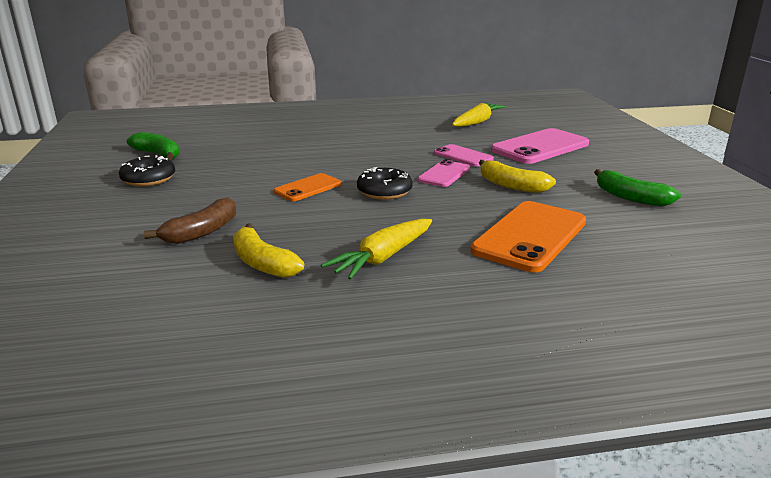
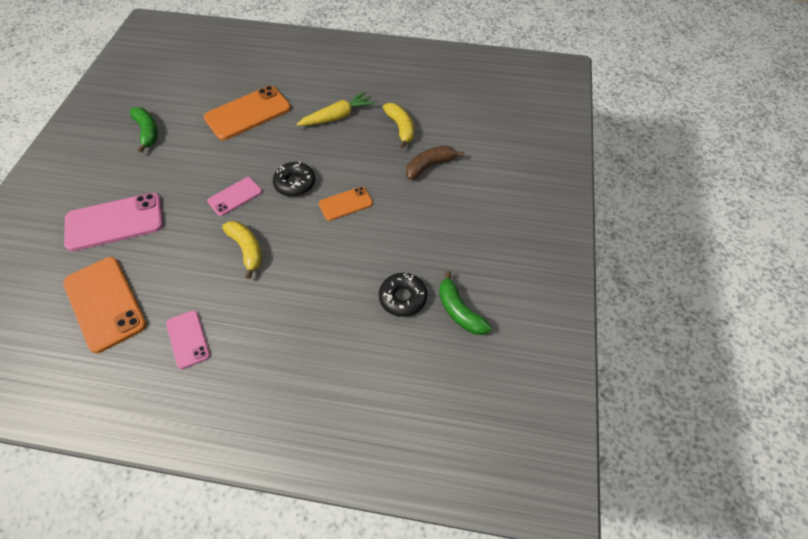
camera: 160 degrees left, 30 degrees up
(148, 179) = (466, 255): black donut -> black donut (403, 298)
(463, 156) = (194, 224): pink phone -> pink phone (188, 339)
(477, 122) = (105, 303): yellow carrot -> orange phone
(511, 185) = (204, 167): yellow banana -> yellow banana (247, 250)

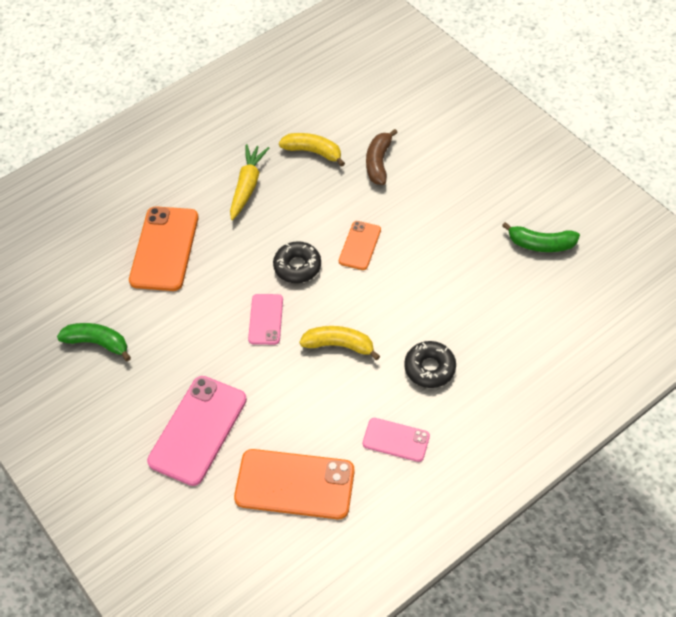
camera: 45 degrees left, 0 degrees up
(403, 298) = (495, 270): black donut -> black donut (429, 368)

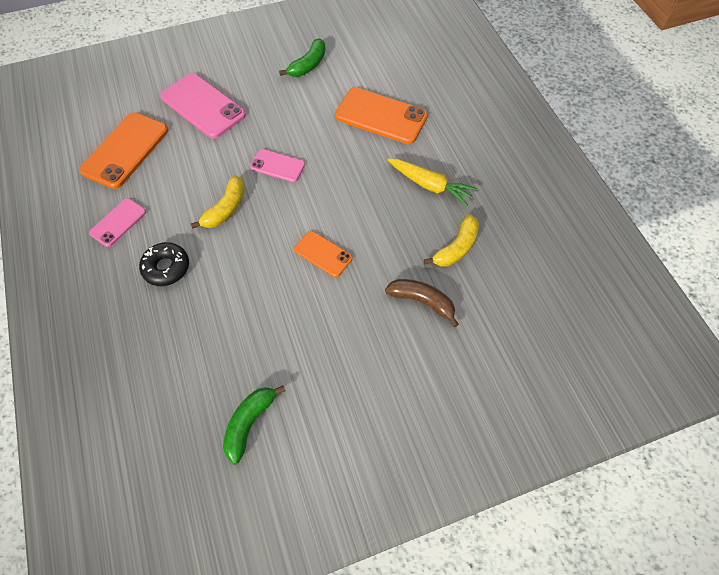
camera: 105 degrees right, 5 degrees up
(297, 266) = (321, 200): black donut -> none

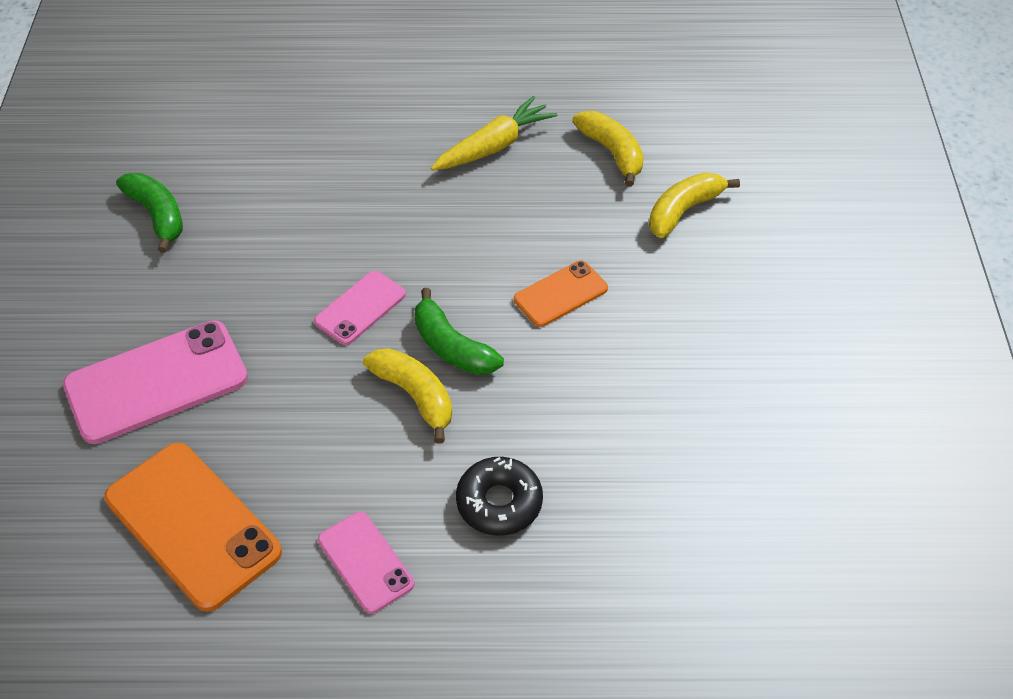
camera: 70 degrees left, 10 degrees down
(249, 423) = (812, 445): green banana -> green banana (451, 347)
(381, 116) = (331, 159): orange phone -> none
(422, 302) = (683, 211): brown banana -> yellow banana

